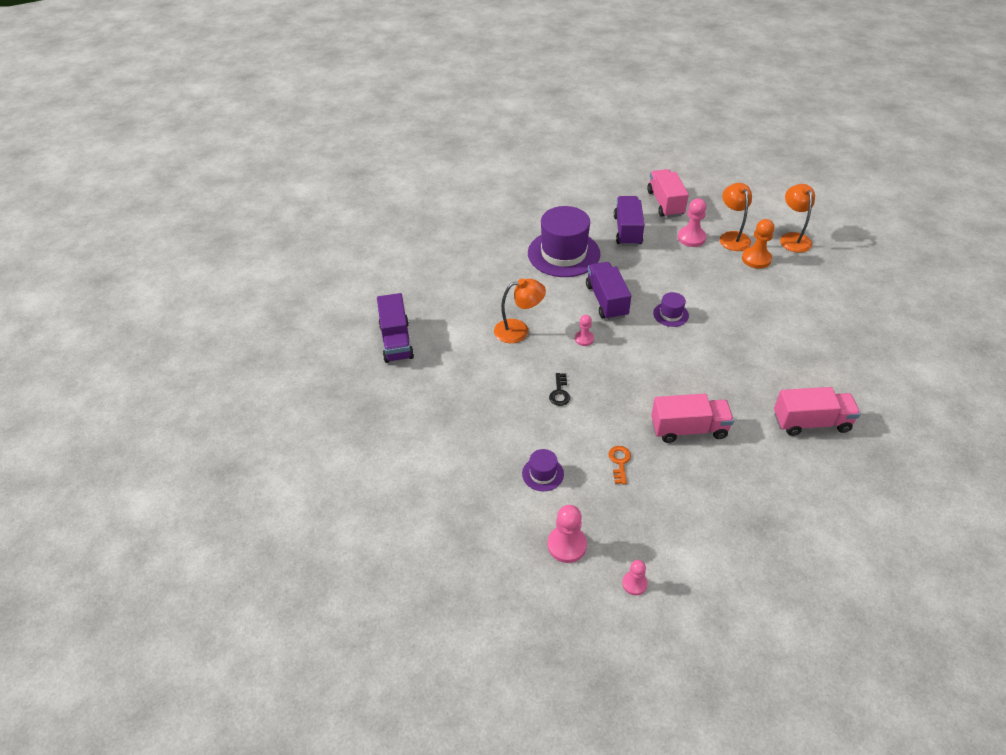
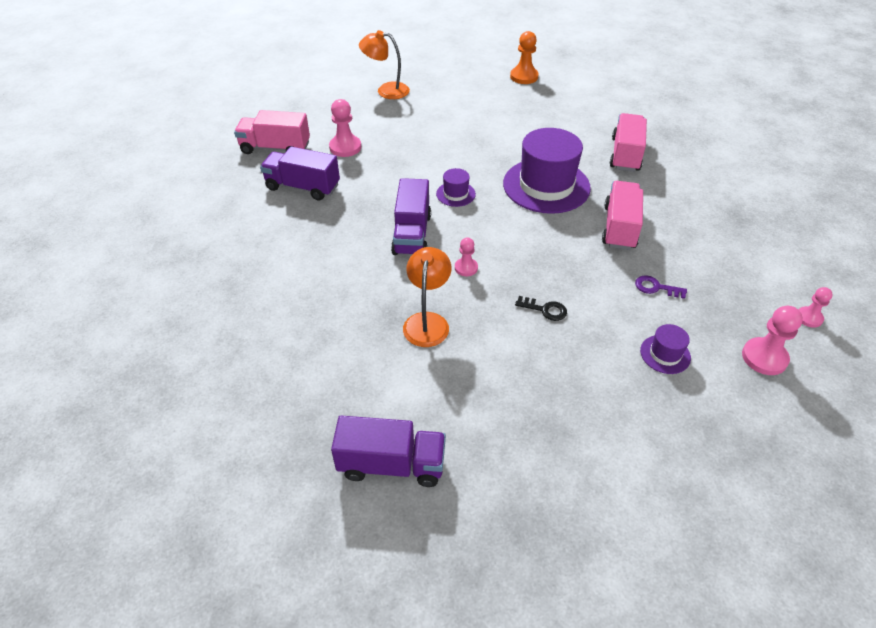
camera: 75 degrees left, 0 degrees up
(563, 253) = (309, 247): purple hat -> purple hat (546, 186)
(606, 301) = (412, 234): purple truck -> purple truck turned 90 degrees counterclockwise
(619, 462) = (656, 287): orange key -> purple key
(732, 237) = (361, 122): orange lamp -> none
(756, 259) = (402, 119): orange pawn -> orange pawn (524, 77)

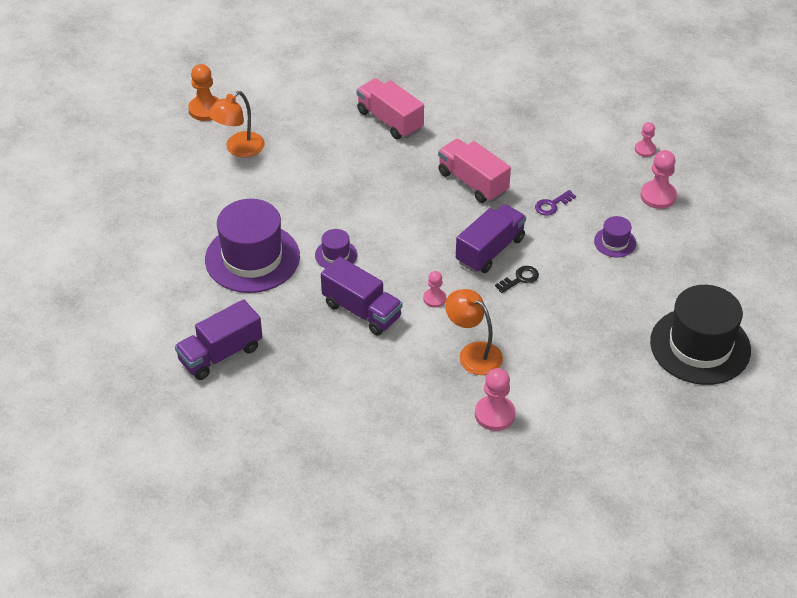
camera: 55 degrees left, 0 degrees up
(275, 148) = (132, 347): pink truck -> none
(345, 147) = (187, 295): pink pawn -> pink pawn (494, 414)
(386, 90) = (118, 218): orange lamp -> orange lamp (239, 149)
(391, 464) = (591, 441): purple truck -> purple truck (490, 250)
(546, 186) = (381, 192): purple hat -> purple hat (252, 258)
(605, 499) = (700, 346): none -> black hat

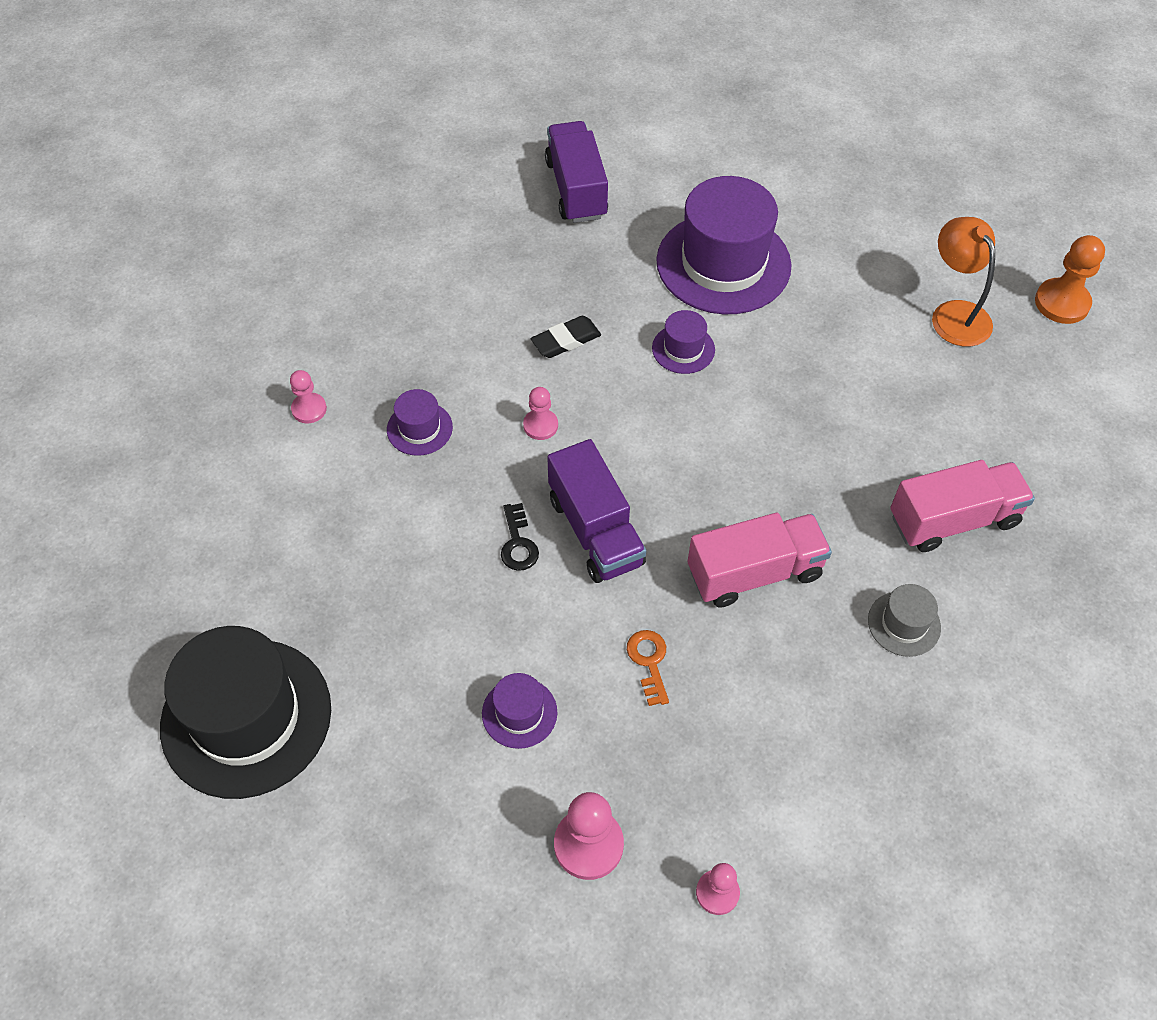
camera: 115 degrees right, 10 degrees up
(361, 311) = (566, 340): purple truck -> black eraser
(465, 124) = (904, 624): none -> grey hat
(473, 353) = (419, 428): orange lamp -> purple hat
(494, 414) = (309, 409): pink pawn -> pink pawn, size x0.61
(552, 205) = (649, 662): purple key -> orange key

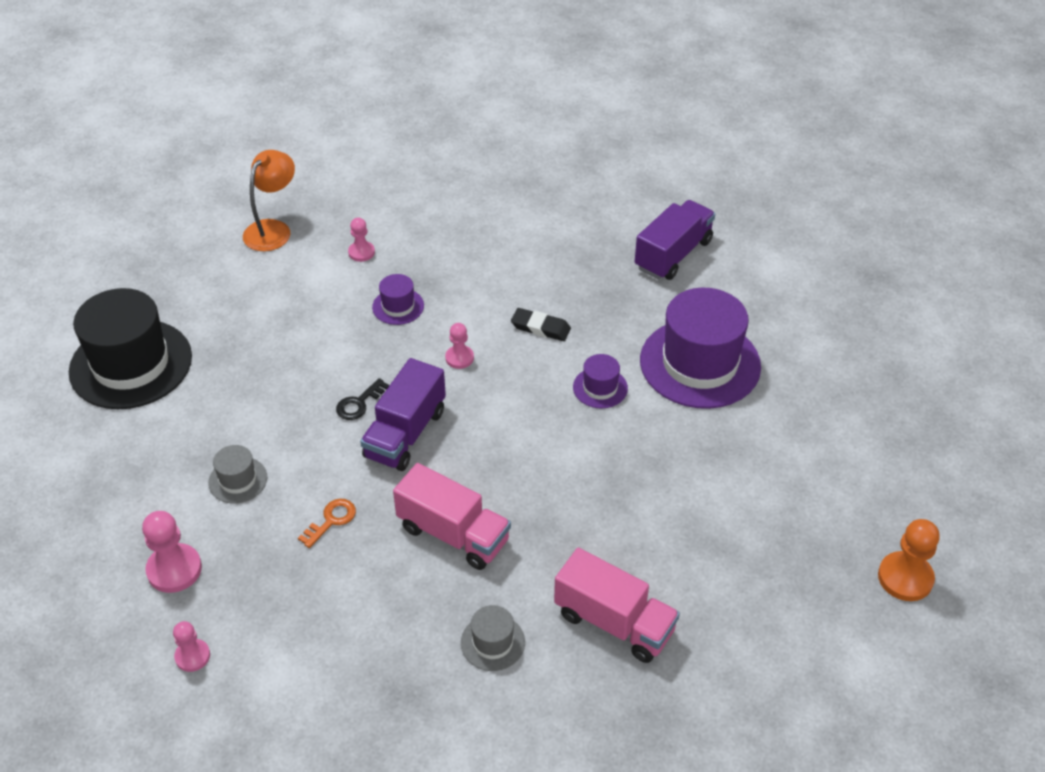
camera: 50 degrees right, 10 degrees down
(519, 713) = (238, 480): purple hat -> grey hat
(954, 314) = (811, 517): orange lamp -> orange lamp (273, 229)

